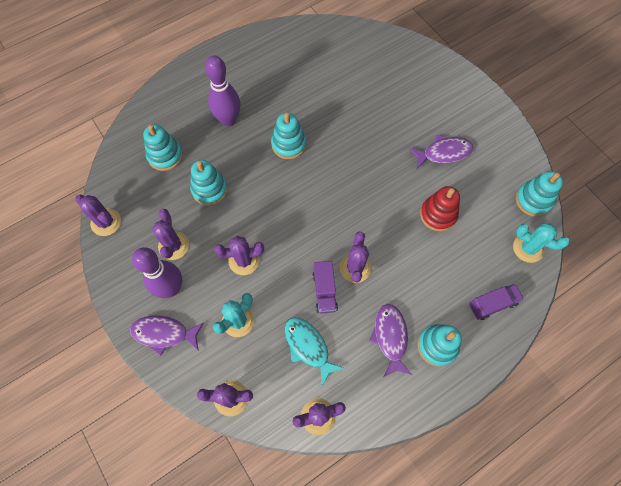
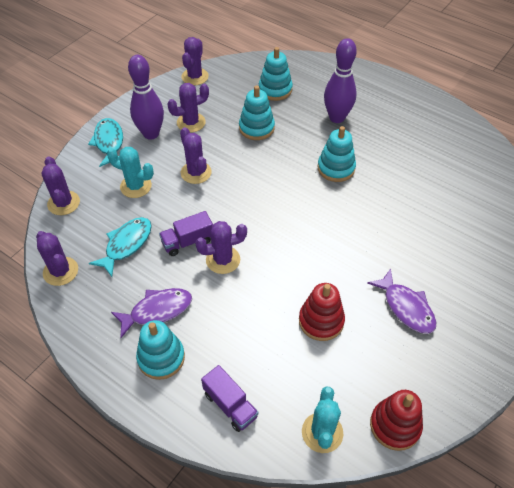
camera: 70 degrees right, 15 degrees down
(164, 333) = (109, 142): purple fish -> turquoise fish
(533, 200) = (395, 425): turquoise stacking toy -> red stacking toy

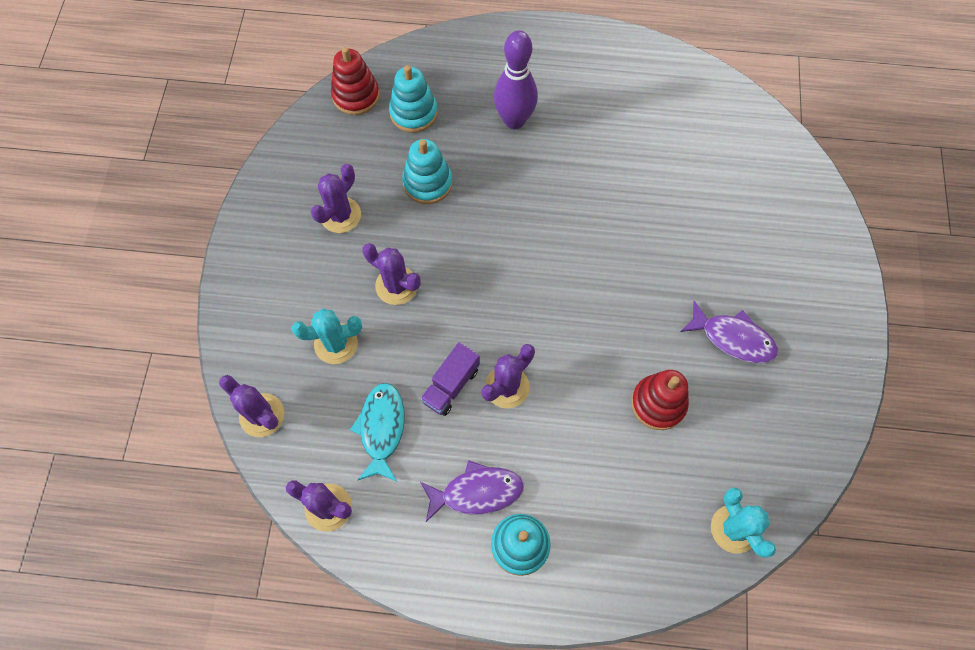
camera: 30 degrees left, 15 degrees up
(109, 142) = (255, 298): turquoise fish -> none
(151, 134) = (301, 257): purple bowling pin -> none
(157, 311) = (477, 492): purple fish -> purple fish turned 45 degrees clockwise
(195, 77) = (297, 141): purple cactus -> none
(230, 405) = (627, 554): purple truck -> none
(336, 168) = (556, 195): turquoise stacking toy -> none
(395, 425) = (796, 479): red stacking toy -> red stacking toy (356, 96)

